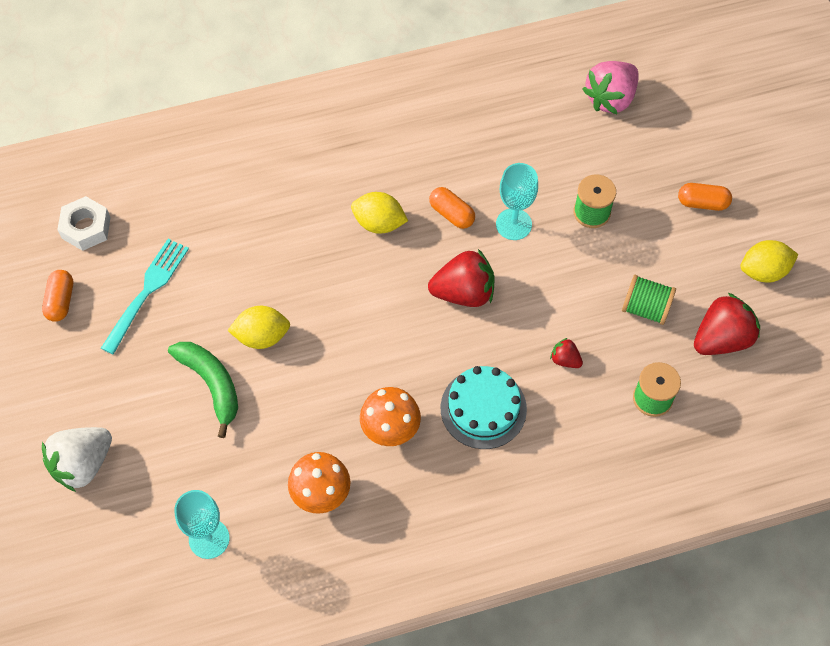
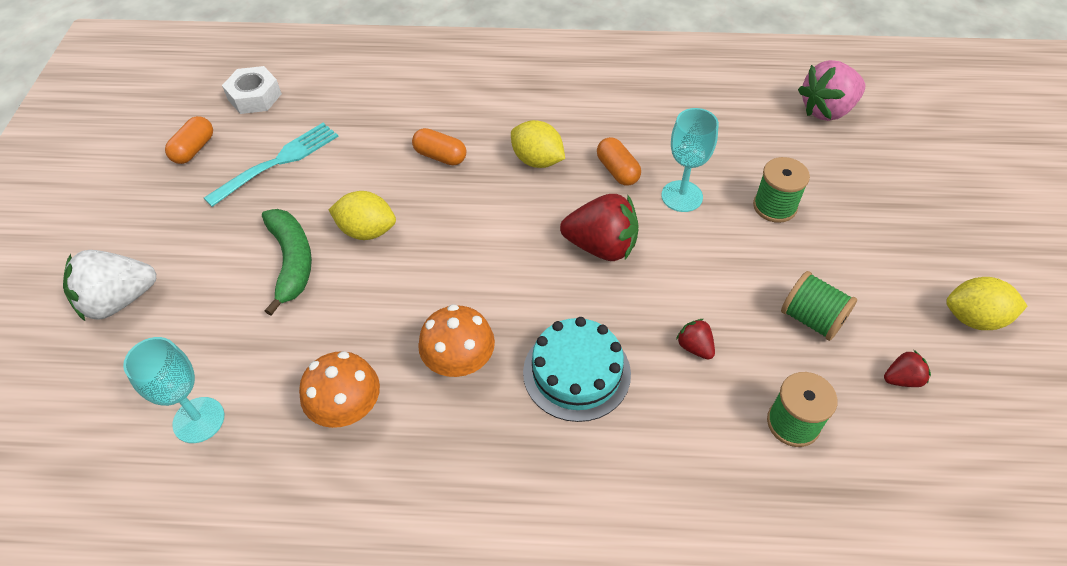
camera: 20 degrees right, 10 degrees down
(702, 203) = (910, 229): orange capsule -> orange capsule (440, 156)
(721, 338) = (902, 379): red strawberry -> red strawberry, size x0.49

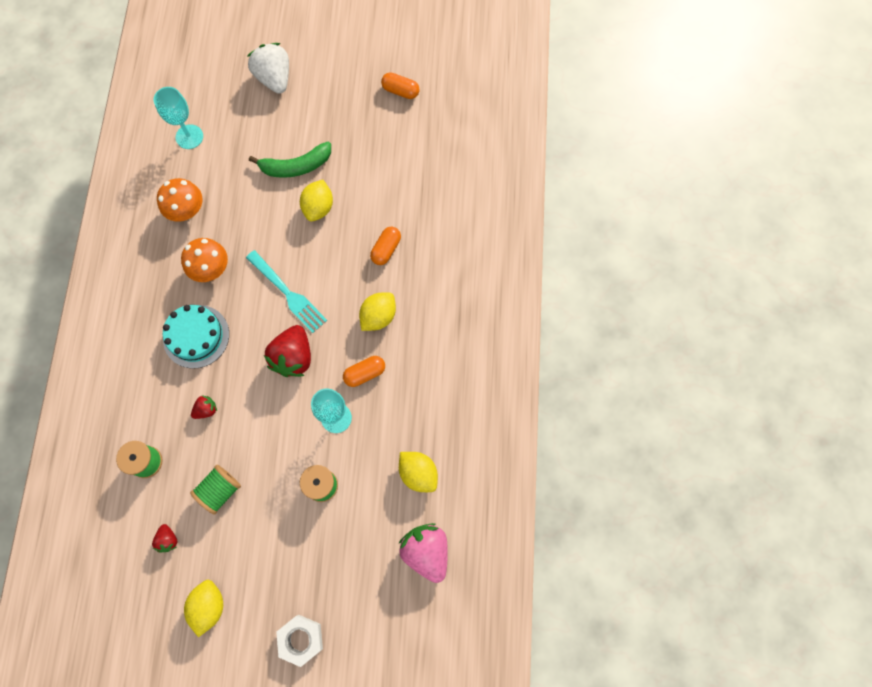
camera: 90 degrees right, 20 degrees up
(254, 97) = (454, 119): white nut -> white nut (301, 639)
(277, 163) = (385, 144): turquoise fork -> turquoise fork (287, 293)
(737, 119) = (418, 473): none -> yellow lemon

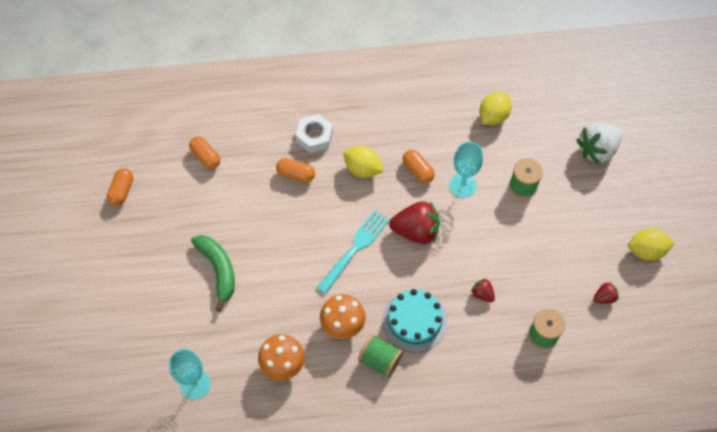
camera: 100 degrees left, 10 degrees down
(220, 490) = (550, 265): green spool -> green spool (380, 360)
(274, 78) = (115, 313): white strawberry -> white strawberry (597, 150)
(301, 639) = (647, 176): white nut -> white nut (314, 137)
(318, 207) = (261, 240): yellow lemon -> none
(424, 167) = (206, 157): none -> orange capsule
(426, 551) = (553, 101): pink strawberry -> none

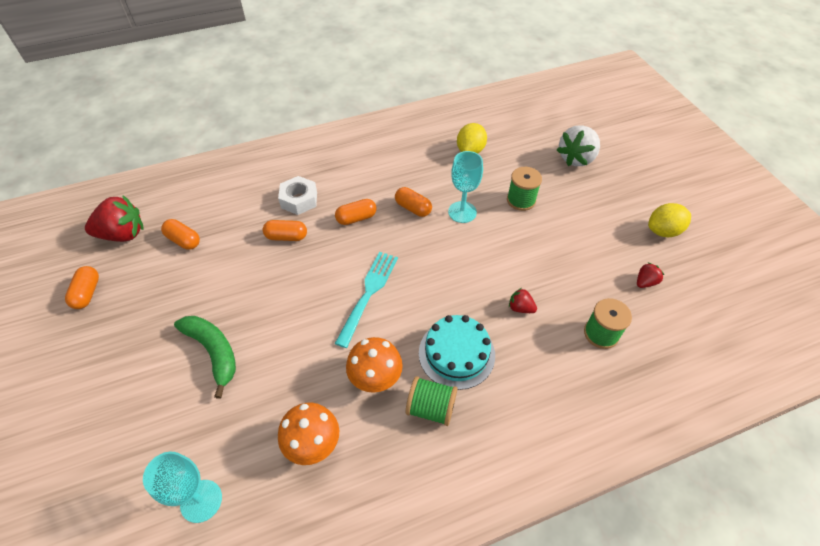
camera: 15 degrees left, 10 degrees down
(363, 169) = (356, 218): yellow lemon -> orange capsule
(416, 231) = (429, 263): red strawberry -> red strawberry (123, 234)

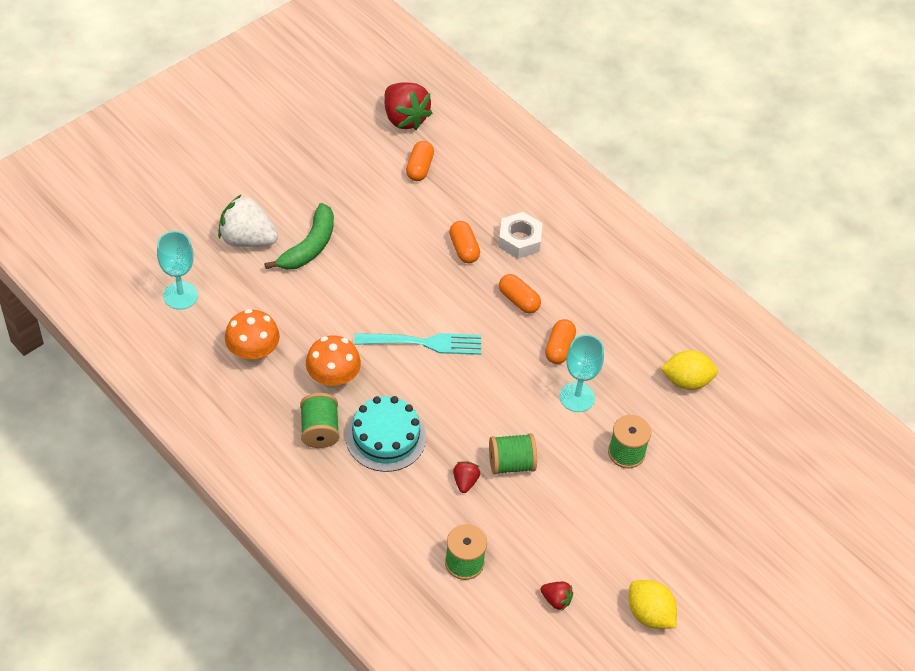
camera: 65 degrees right, 0 degrees up
(87, 293) = (329, 127): orange capsule -> none
(511, 271) = (511, 463): none -> green spool
(576, 158) = (735, 501): white strawberry -> white strawberry (247, 239)

